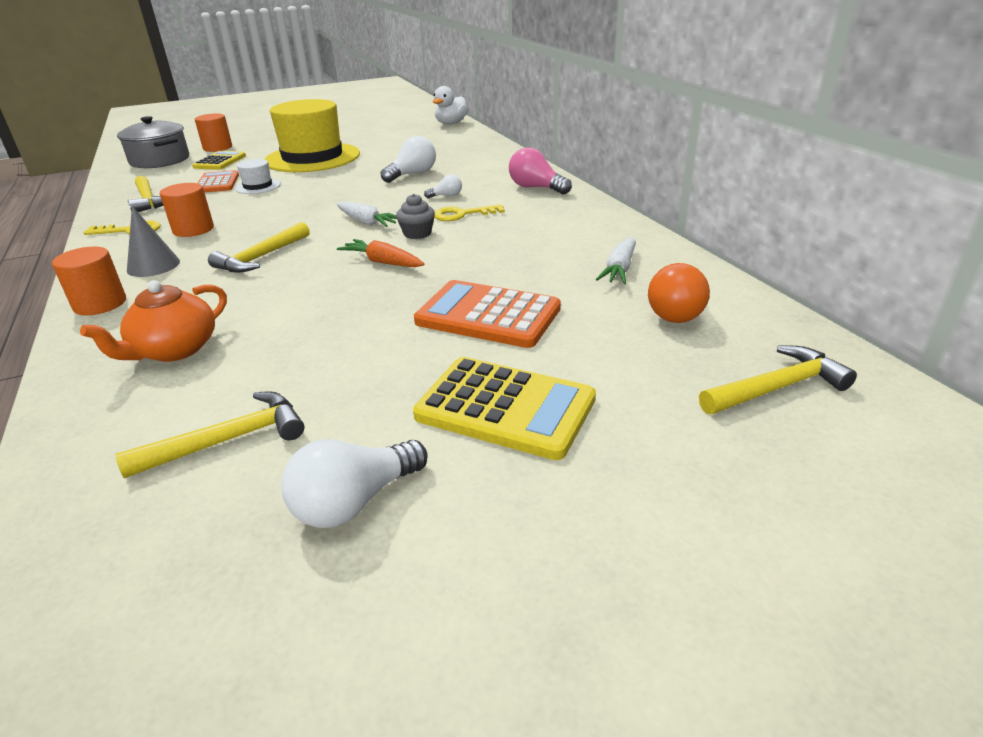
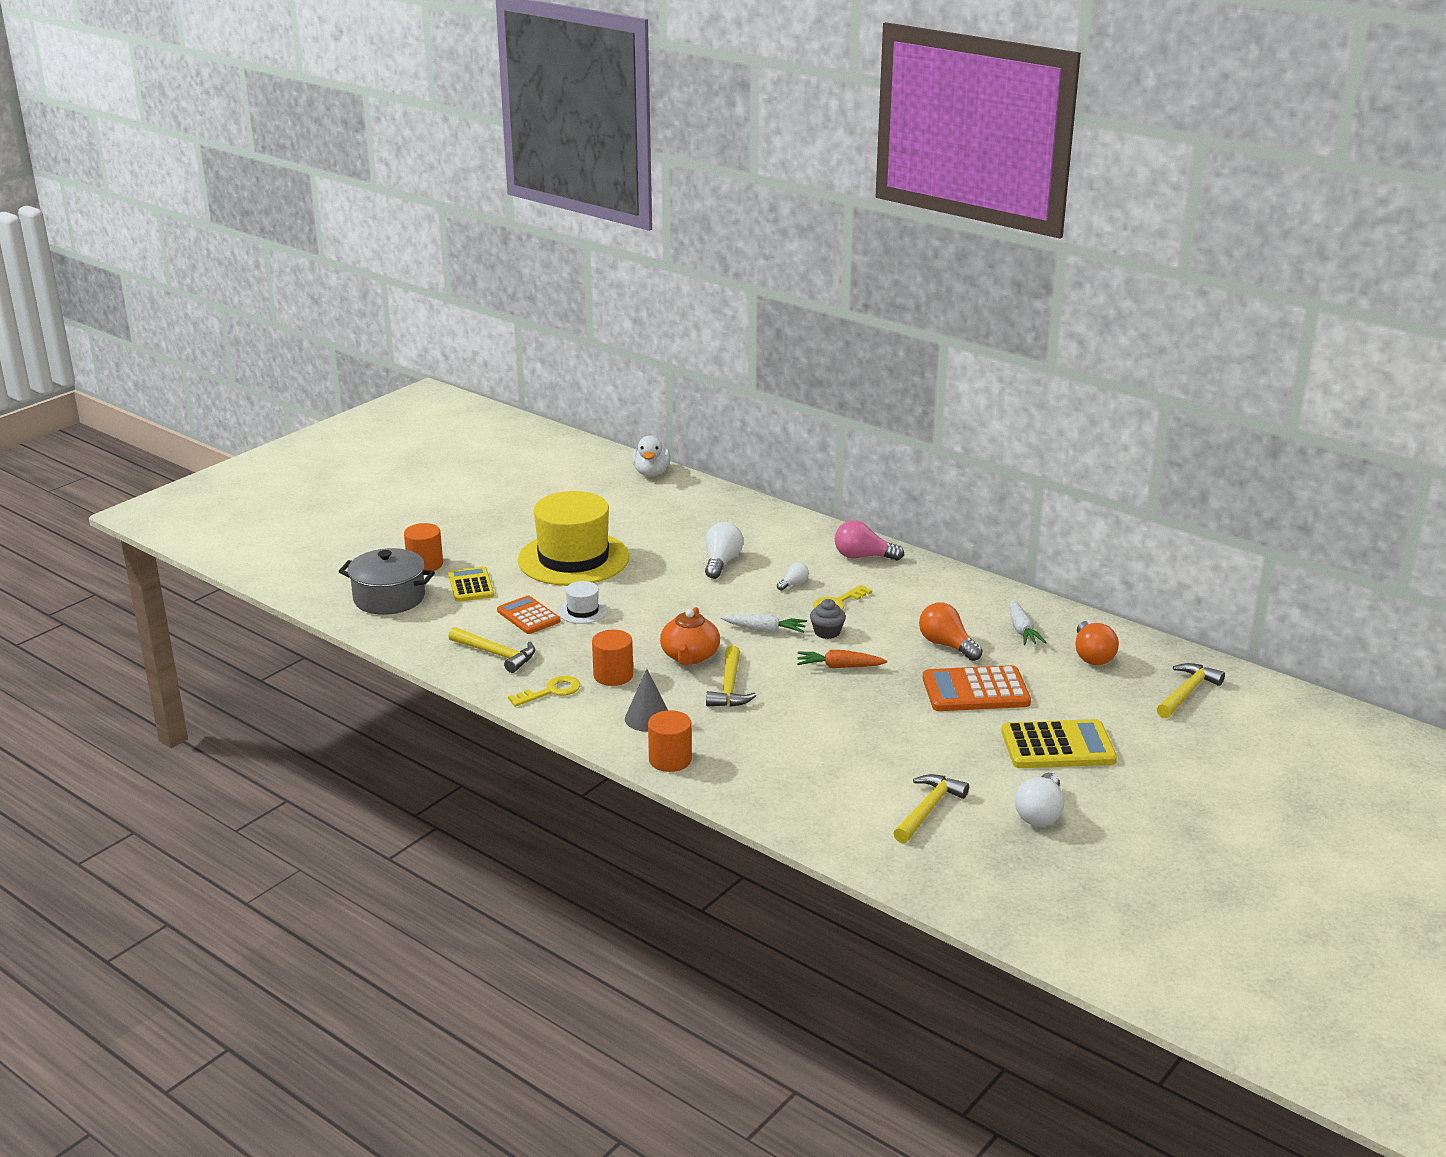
camera: 30 degrees left, 5 degrees down
(174, 350) = (797, 773): orange teapot -> orange teapot (690, 656)
(517, 266) = (946, 645): none -> orange light bulb

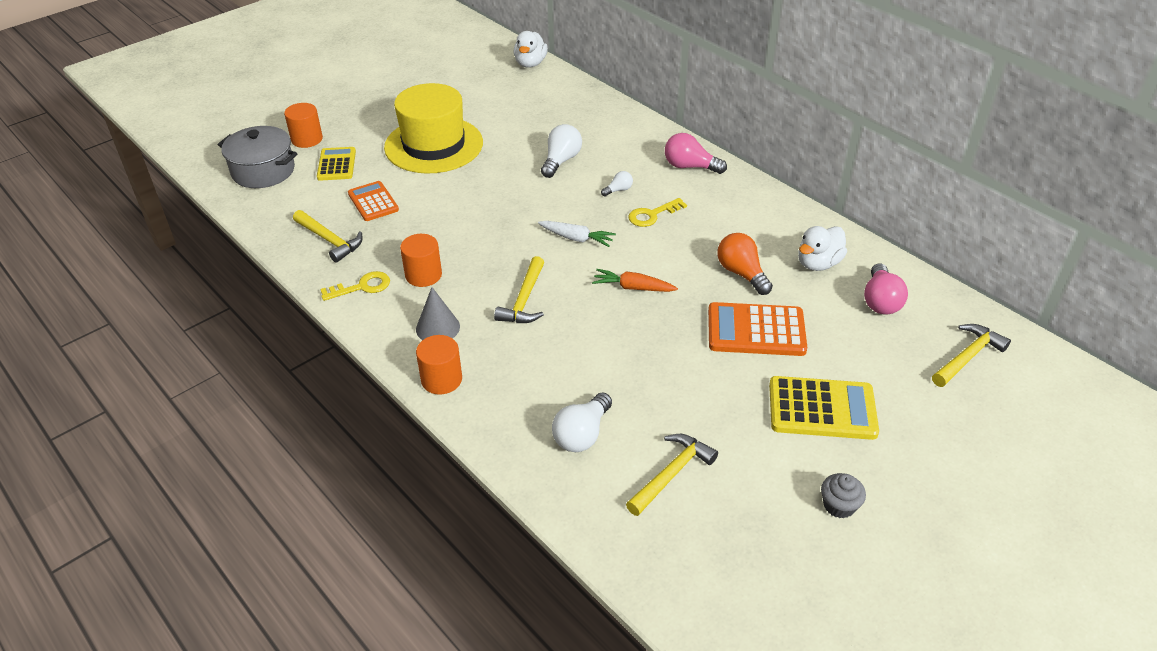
camera: 10 degrees right, 15 degrees up
(583, 611) = (422, 201): white hat -> none
(690, 656) = (499, 261): orange teapot -> none
(827, 632) = (633, 247): grey cupcake -> grey cupcake (839, 505)
(1022, 630) = (818, 263): white carrot -> white duck
(1040, 813) = (784, 494): white light bulb -> white light bulb (582, 434)
(1092, 656) = (880, 301): orange light bulb -> pink light bulb

